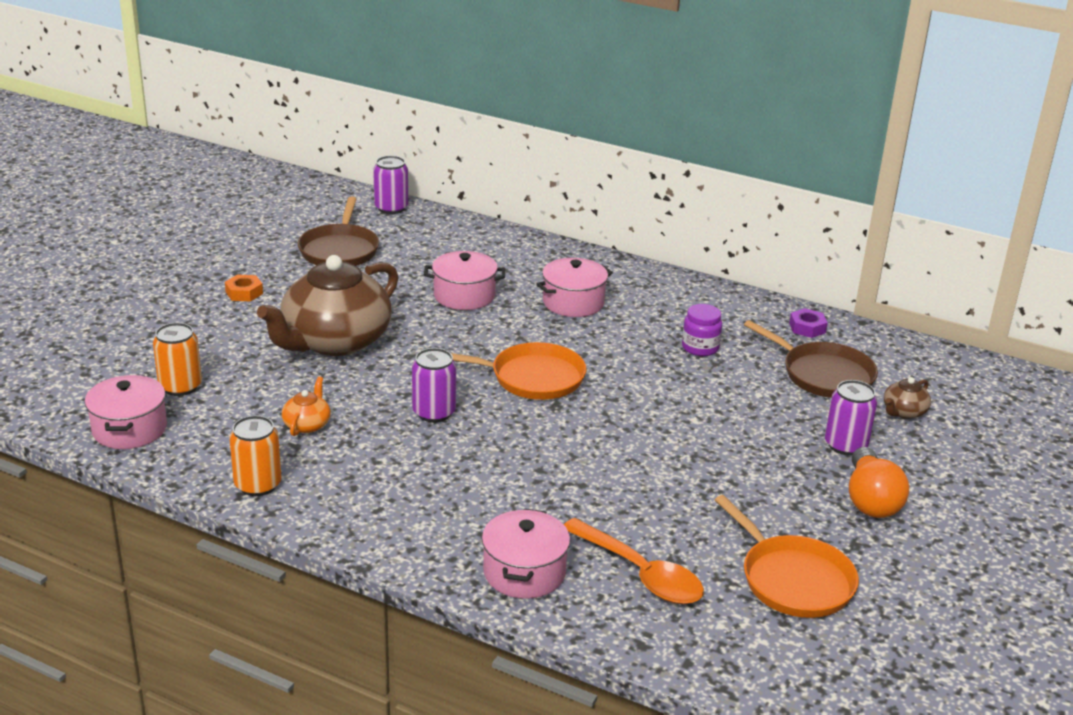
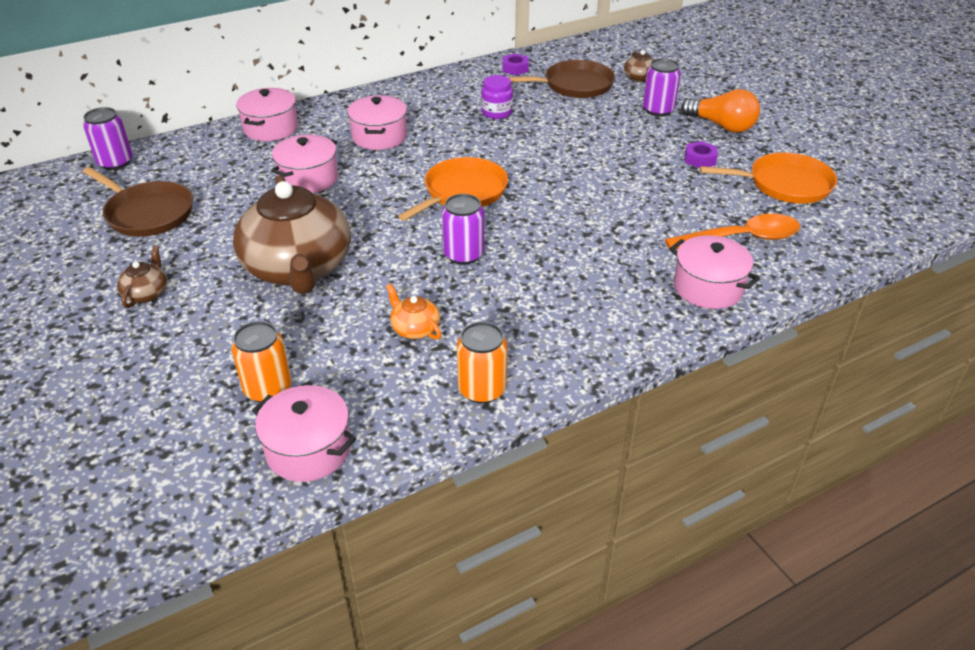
camera: 55 degrees left, 10 degrees up
(244, 293) = (146, 293): orange nut -> brown teapot
(520, 248) = (271, 128): none -> pink pot
(772, 503) = (700, 159): none -> purple nut

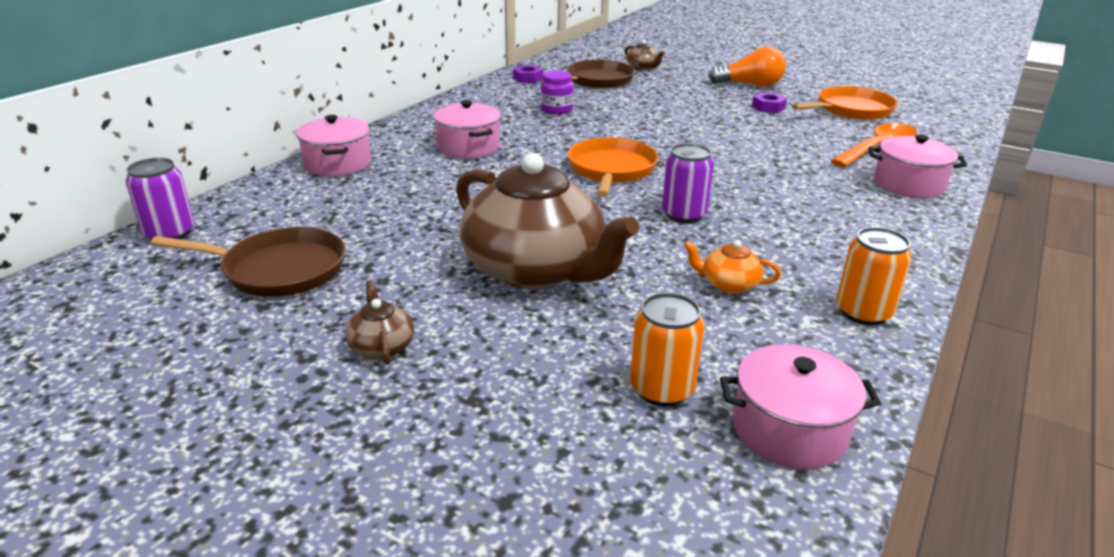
camera: 30 degrees left, 10 degrees down
(308, 179) = (439, 194): pink pot -> none
(658, 110) = (688, 84): purple can -> none

